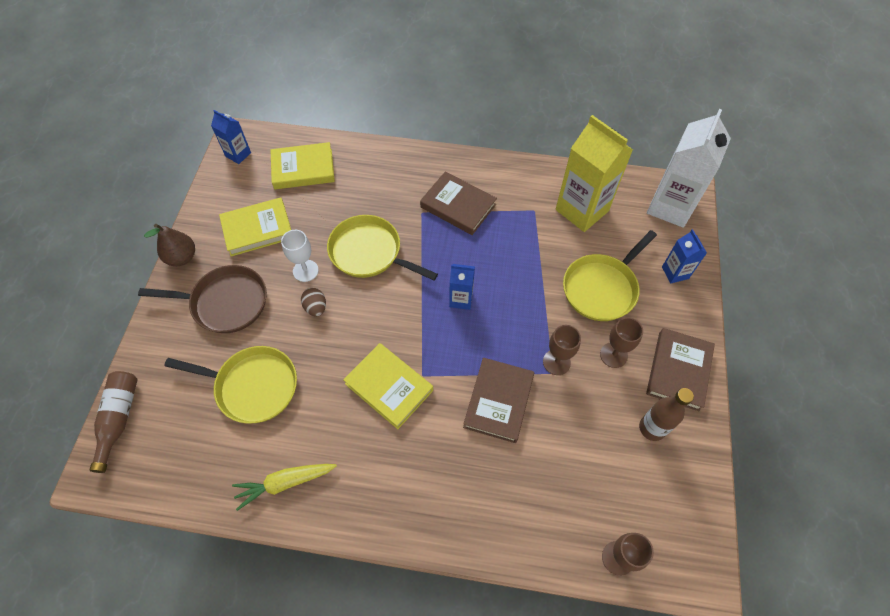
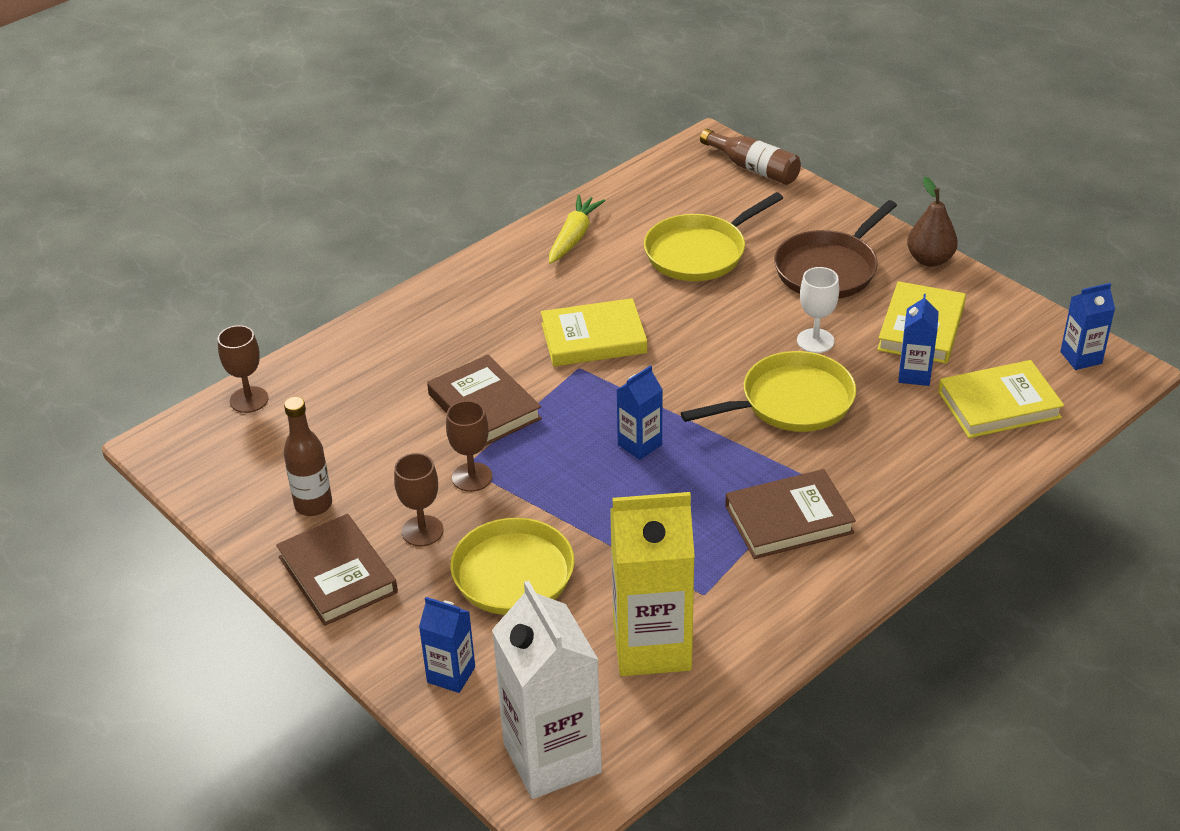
camera: 130 degrees right, 20 degrees down
(303, 169) = (999, 404): yellow book -> yellow book turned 45 degrees clockwise
(303, 212) = (914, 374): none -> blue carton
(316, 307) = (752, 328): brown egg -> none

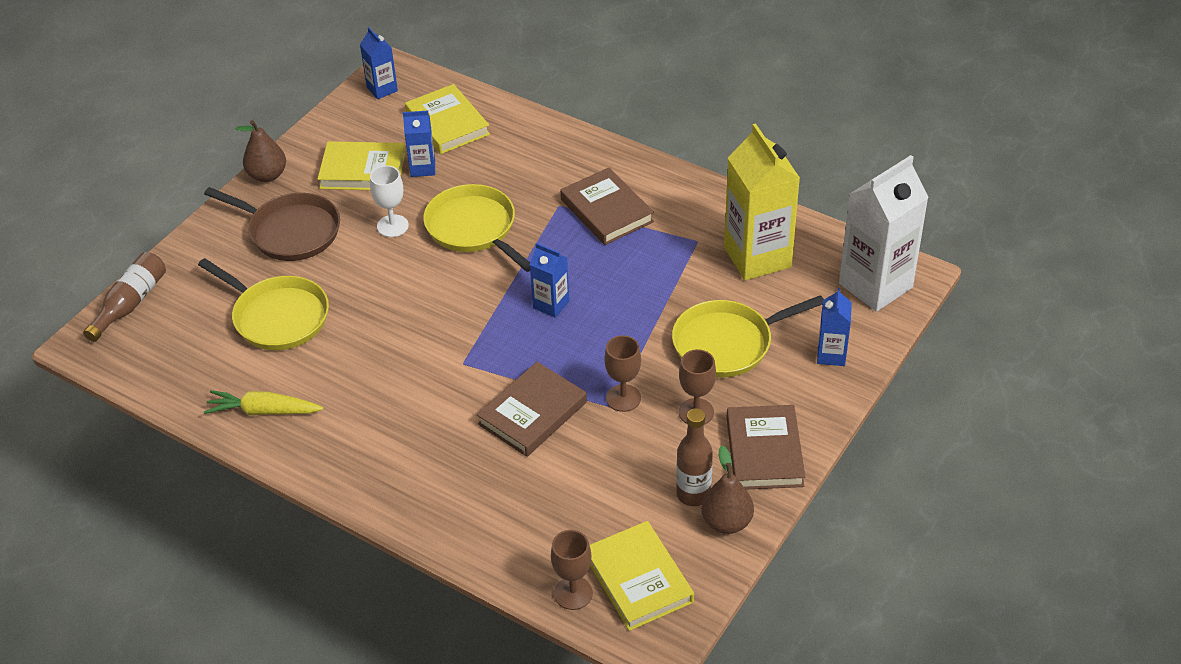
camera: 105 degrees left, 5 degrees up
(264, 522) = (726, 522): none -> brown pear
(337, 574) = (764, 451): brown book -> brown book turned 45 degrees counterclockwise
(593, 338) = (420, 362): yellow book -> yellow book (638, 579)

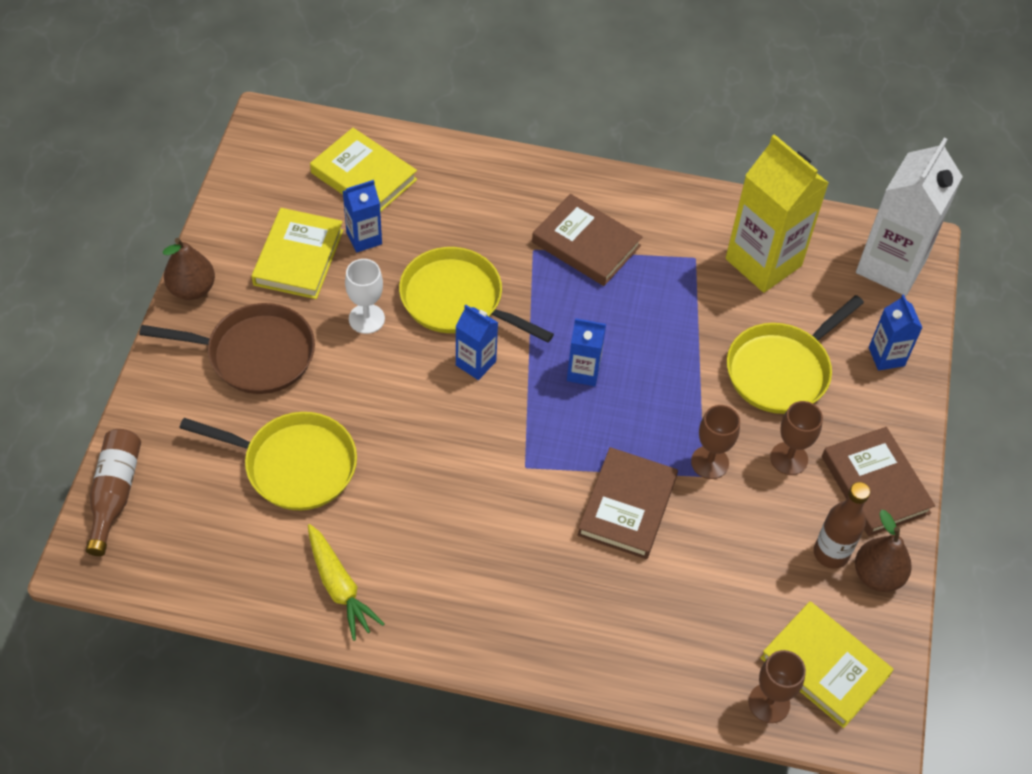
camera: 25 degrees left, 10 degrees up
(264, 411) = (339, 586): yellow carrot -> yellow carrot turned 105 degrees counterclockwise
(362, 171) = (298, 257): yellow book -> yellow book turned 60 degrees counterclockwise
(382, 89) = (269, 149): blue carton -> blue carton (475, 363)

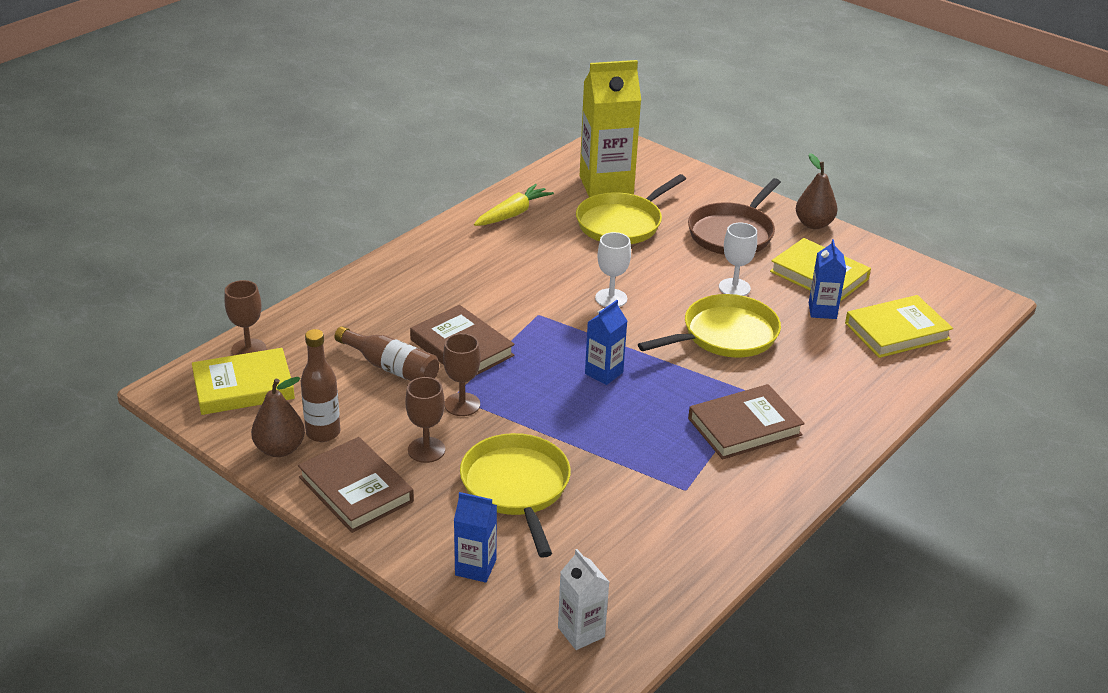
camera: 120 degrees right, 20 degrees down
(115, 493) = (653, 159): brown bottle -> brown bottle (391, 368)
(339, 586) = (512, 214): yellow carrot -> yellow carrot turned 135 degrees clockwise
(454, 415) = (611, 298): none -> white goblet
(475, 363) = (653, 323): blue carton -> none
(763, 262) = (649, 534): yellow carton -> yellow carton (606, 185)
(875, 484) = (356, 489): brown book -> brown book turned 45 degrees clockwise
(891, 266) = (581, 632): white carton -> white carton, size x0.50

